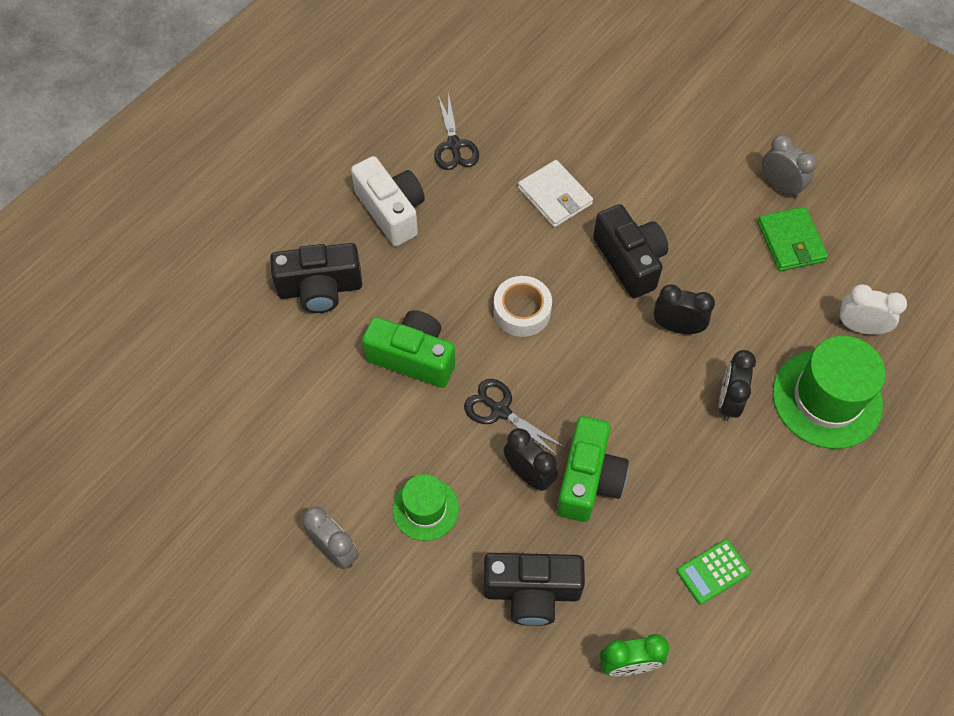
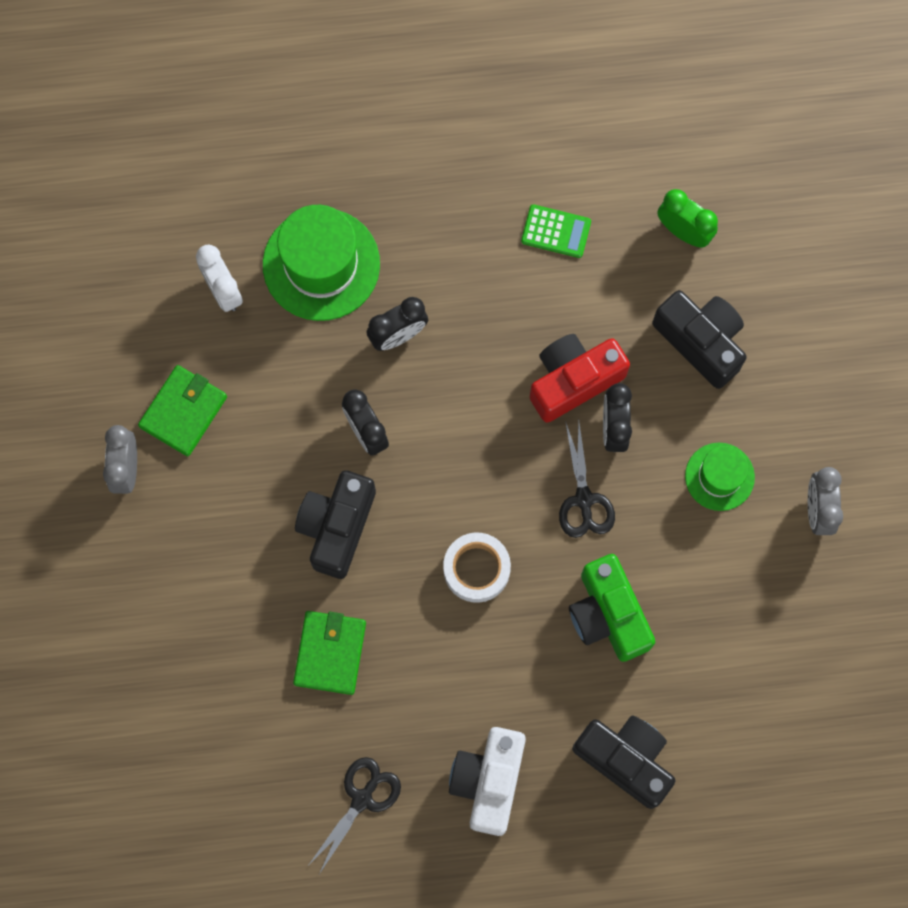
camera: 135 degrees left, 15 degrees up
(555, 196) = (330, 653): white wallet -> green wallet
(588, 479) = (573, 380): green camera -> red camera

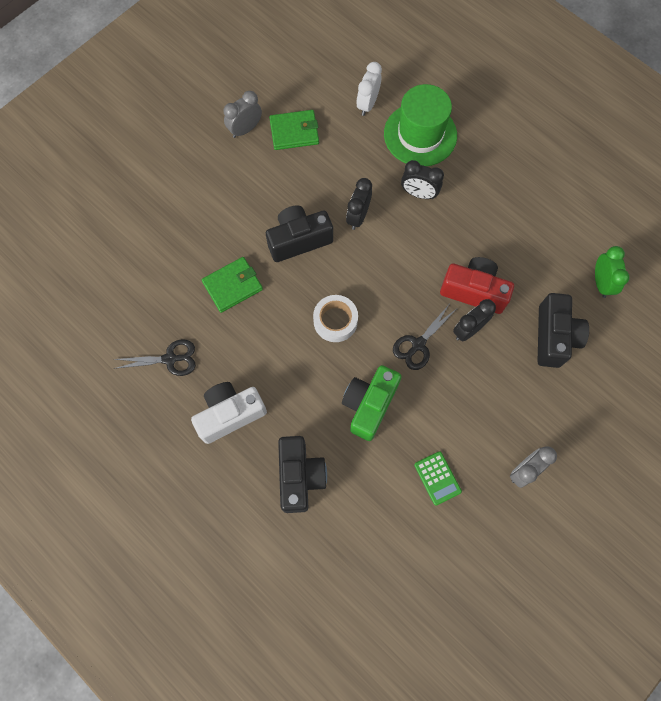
camera: 50 degrees right, 5 degrees down
(556, 231) = (539, 223): green calculator -> green calculator (437, 478)
(719, 476) = (493, 403): green hat -> none

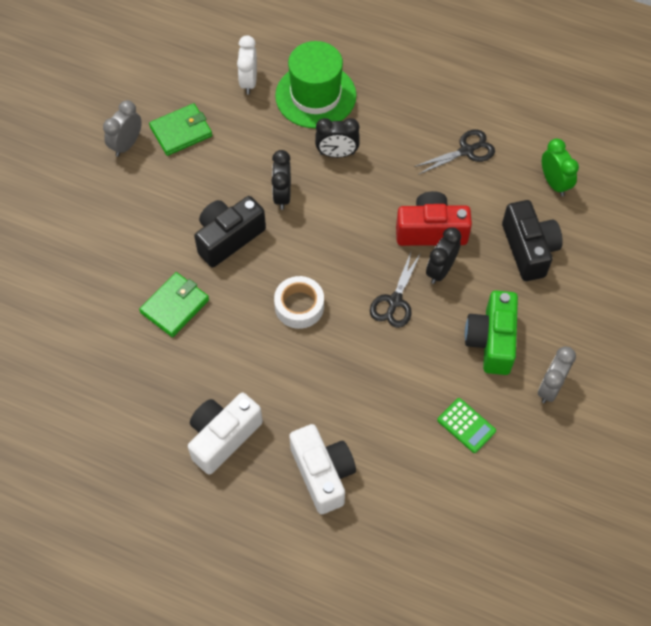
camera: 20 degrees left, 10 degrees down
(170, 359) = (134, 403): black scissors -> black scissors (466, 151)
(300, 476) = (322, 474): black camera -> white camera
(369, 405) = (368, 377): green camera -> green camera (491, 341)

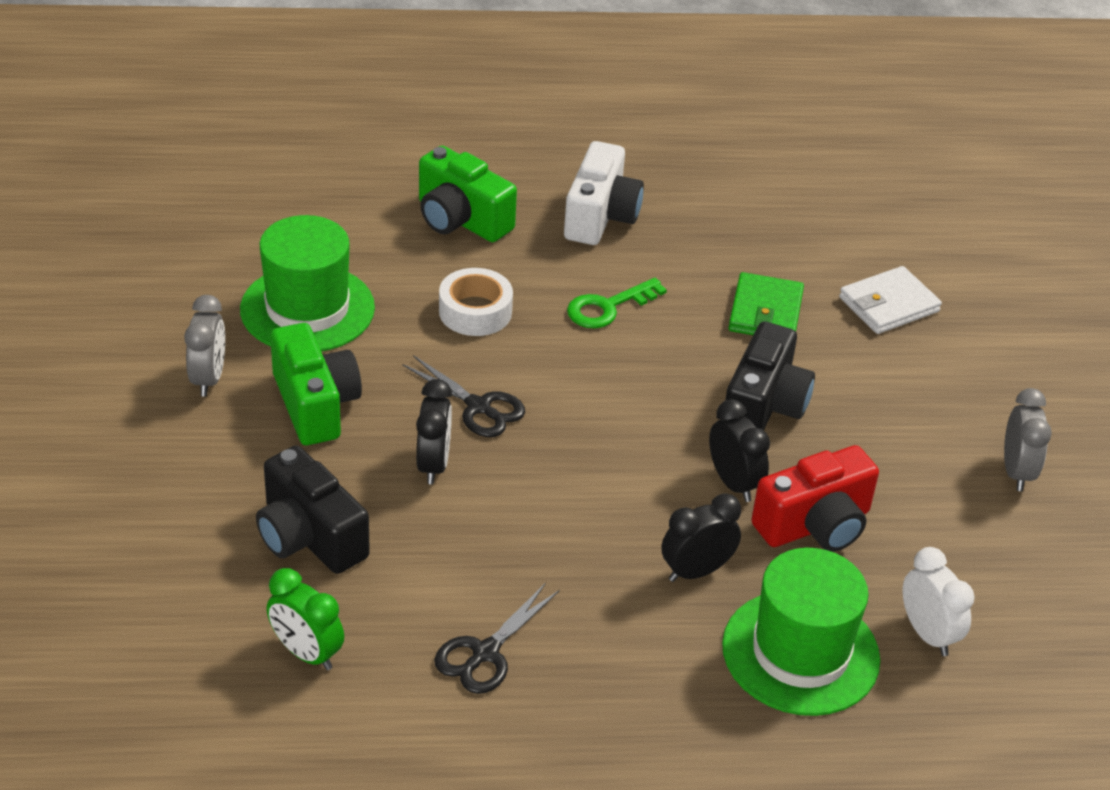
camera: 150 degrees right, 20 degrees down
(94, 282) = (888, 304): none -> white wallet
(181, 132) = (958, 517): green wallet -> none
(270, 349) = (608, 307): none -> green key
(299, 306) = (605, 361): white tape -> white tape (475, 311)
(322, 474) = (461, 219): white camera -> green camera
(395, 301) = (478, 407): black scissors -> black scissors turned 135 degrees clockwise
(431, 231) = (477, 511): red camera -> red camera (815, 525)
(466, 425) = (307, 309): green calculator -> green hat

